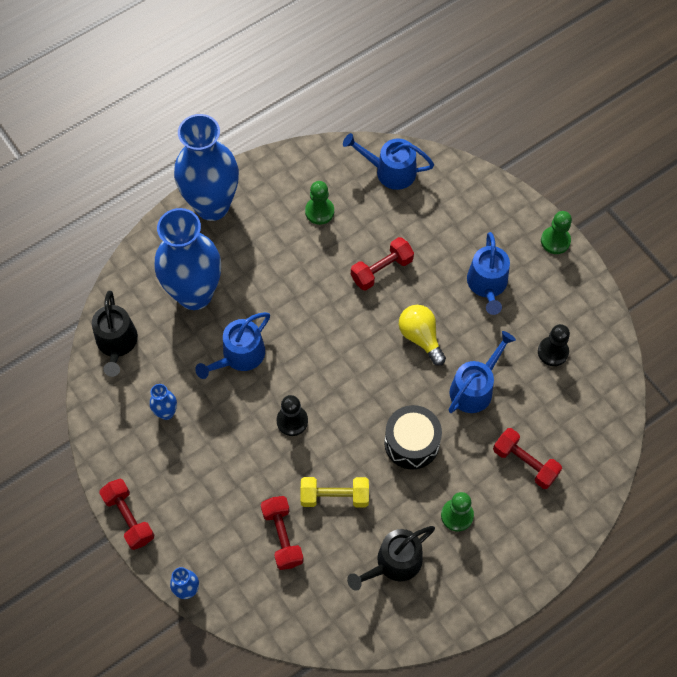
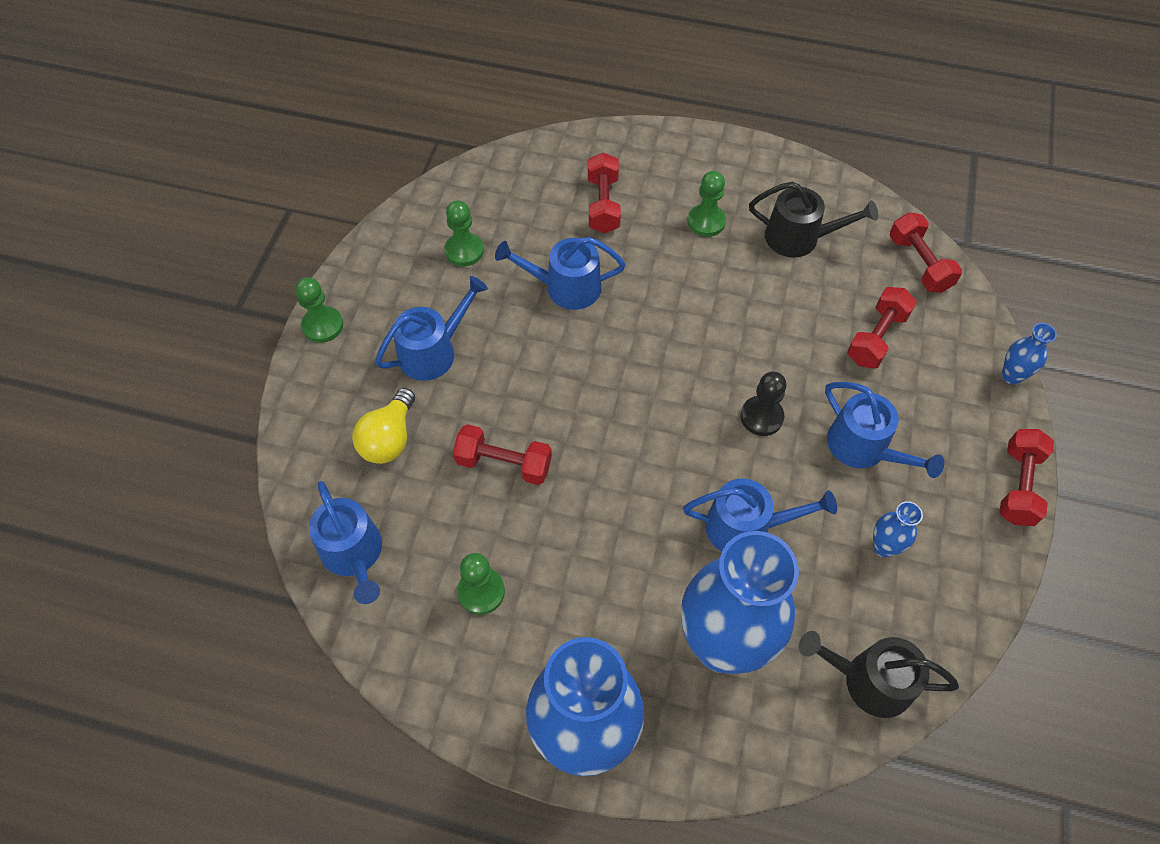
camera: 130 degrees left, 5 degrees down
(117, 343) = (869, 681): black watering can -> black watering can turned 120 degrees counterclockwise
(225, 457) = (863, 448): none -> blue watering can
(308, 621) = (919, 264): none -> red dumbbell
(334, 496) = (793, 324): yellow dumbbell -> none
(411, 443) = (675, 300): black drum -> none
(420, 337) = (553, 369): yellow light bulb -> yellow light bulb (389, 438)
(553, 352) = (464, 251): black pawn -> green pawn

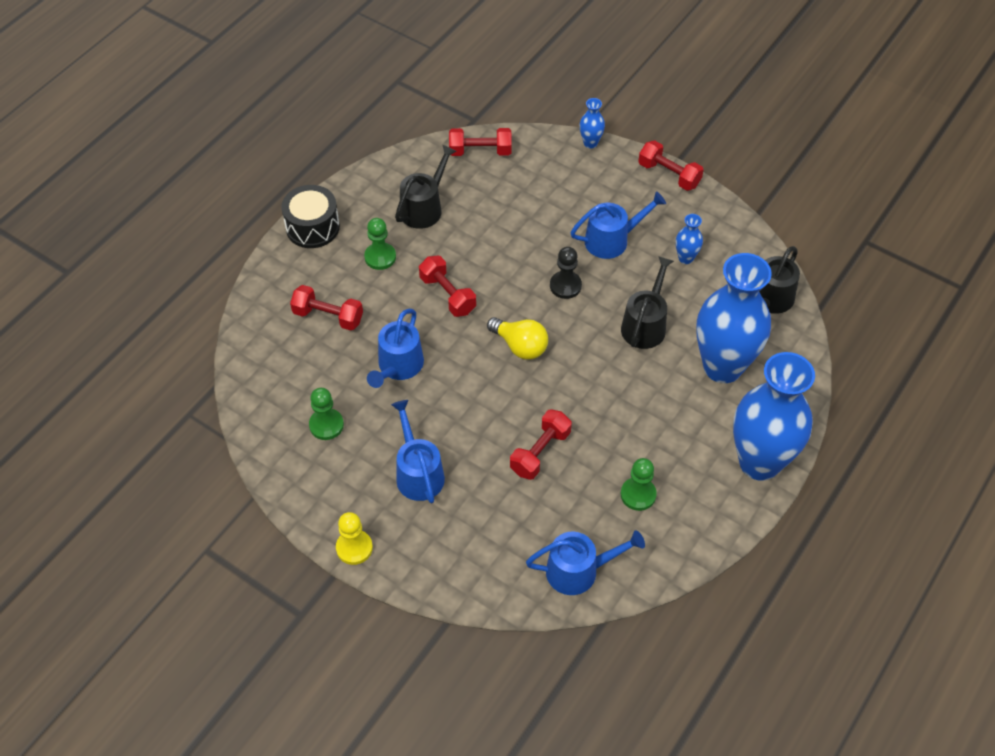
camera: 70 degrees left, 5 degrees down
(323, 325) = (354, 548): green pawn -> yellow pawn
(389, 438) = (487, 523): yellow light bulb -> yellow light bulb (520, 346)
(714, 151) = (312, 227): none -> black drum
(745, 527) = (645, 325): blue watering can -> black watering can
(876, 338) = (530, 199): red dumbbell -> red dumbbell (447, 295)

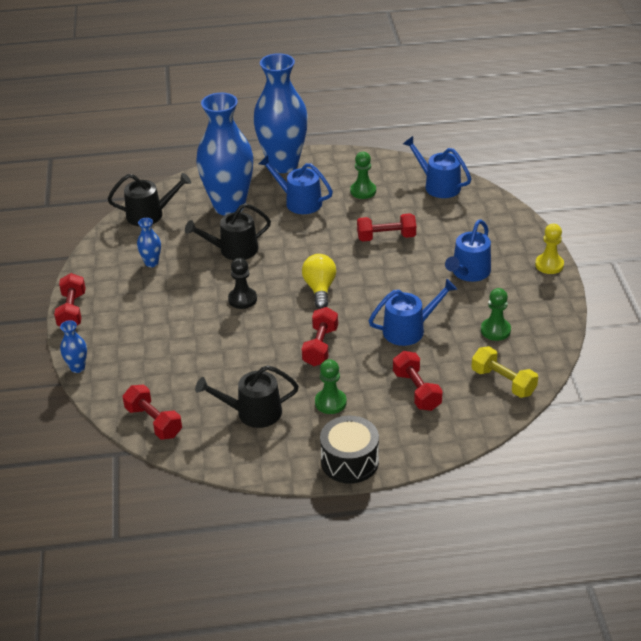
camera: 130 degrees left, 15 degrees down
(269, 378) = (503, 382): none -> yellow dumbbell
(611, 240) = (173, 302): blue watering can -> blue watering can (299, 202)

